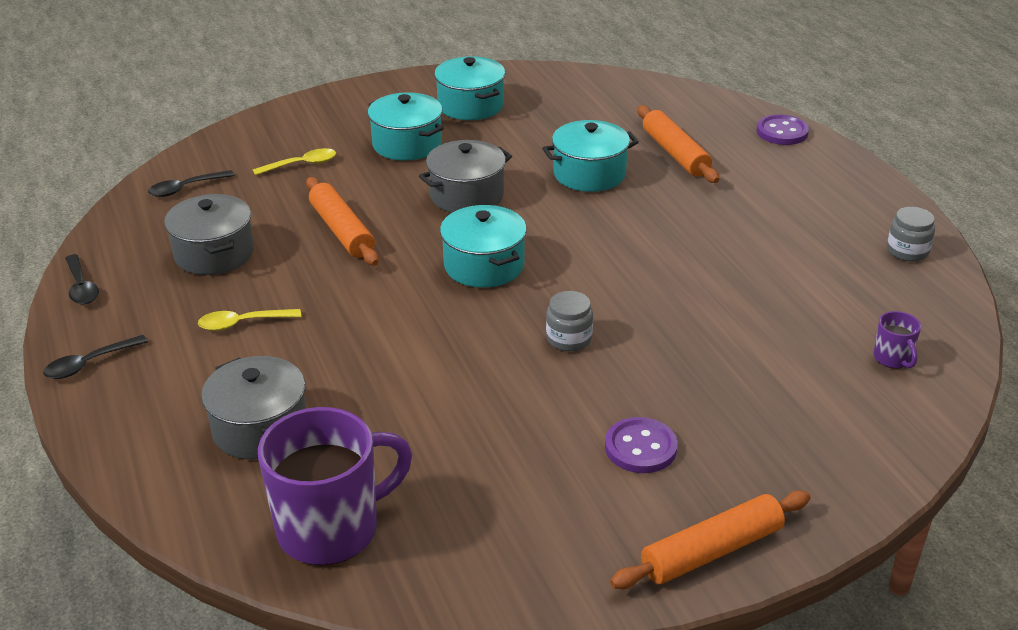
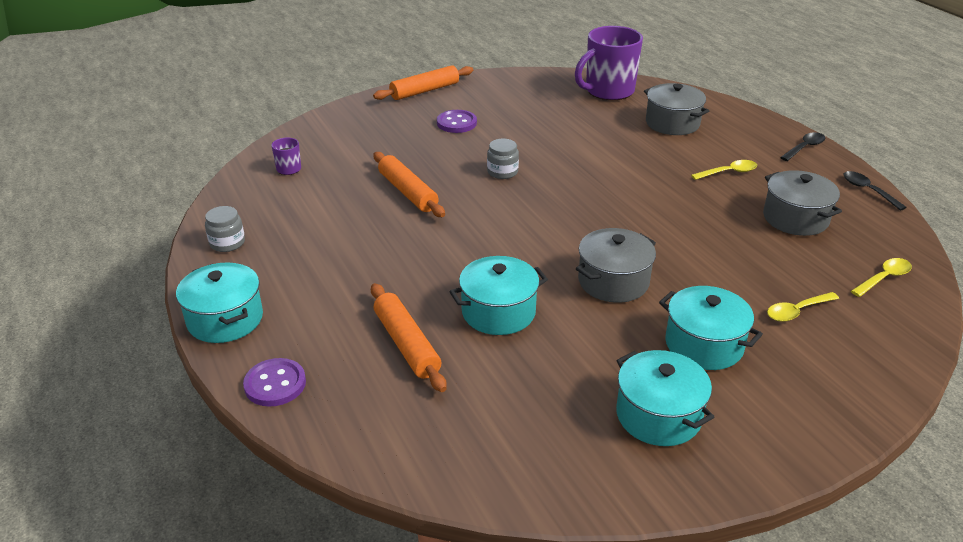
camera: 175 degrees right, 0 degrees up
(185, 188) = (884, 278): black spoon -> yellow spoon
(342, 231) = (706, 242): orange rolling pin -> orange rolling pin (407, 192)
(484, 265) = (575, 217): turquoise pot -> turquoise pot (225, 319)

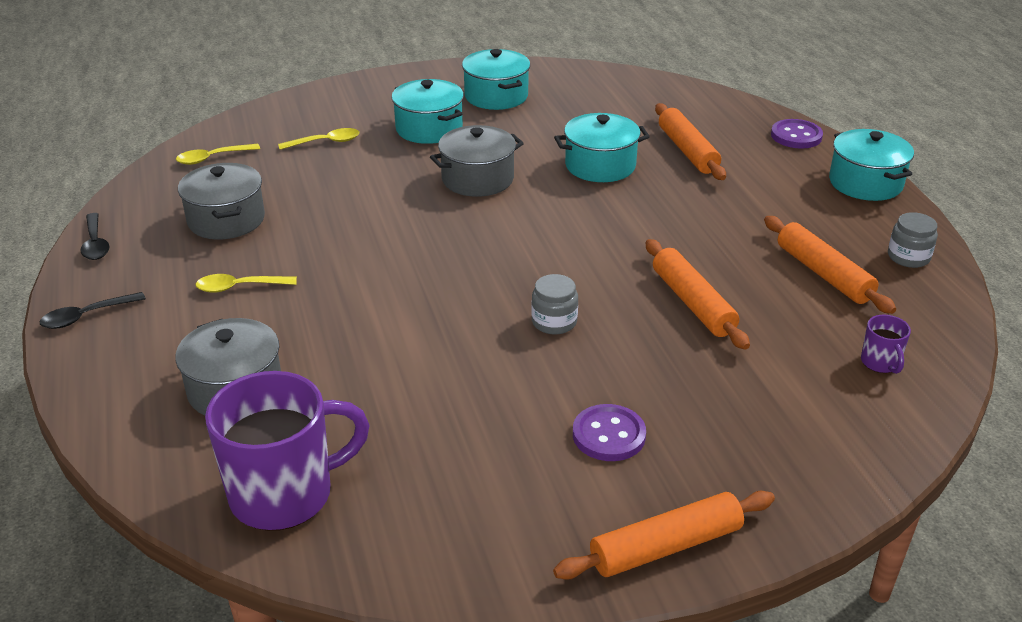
camera: 170 degrees left, 0 degrees up
(304, 222) = (824, 274): none -> orange rolling pin

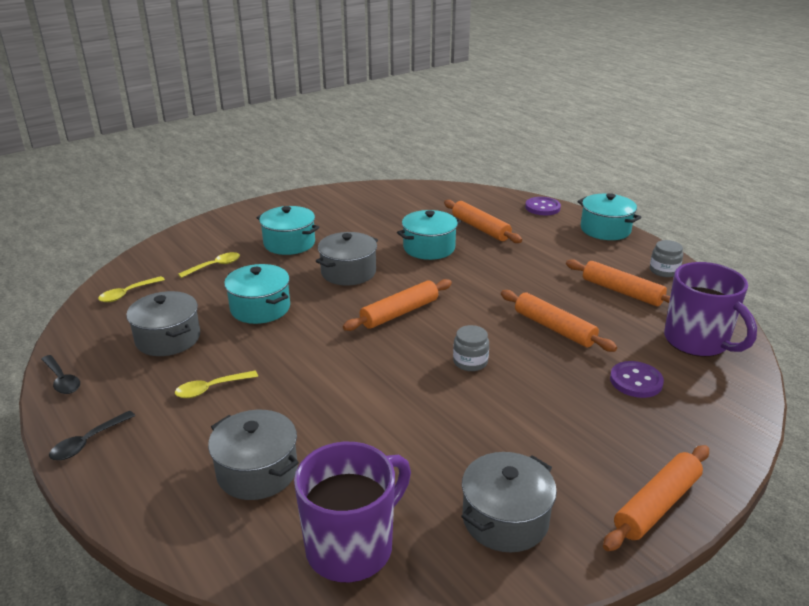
camera: 20 degrees left, 5 degrees down
(470, 512) = (505, 519): none -> grey pot
(496, 96) = (324, 213): turquoise pot -> turquoise pot (260, 308)
(507, 243) = (399, 313): none -> orange rolling pin
(608, 435) = (563, 434): purple button -> purple button (636, 381)
(880, 363) = (697, 342): purple mug -> purple mug, size x2.31

